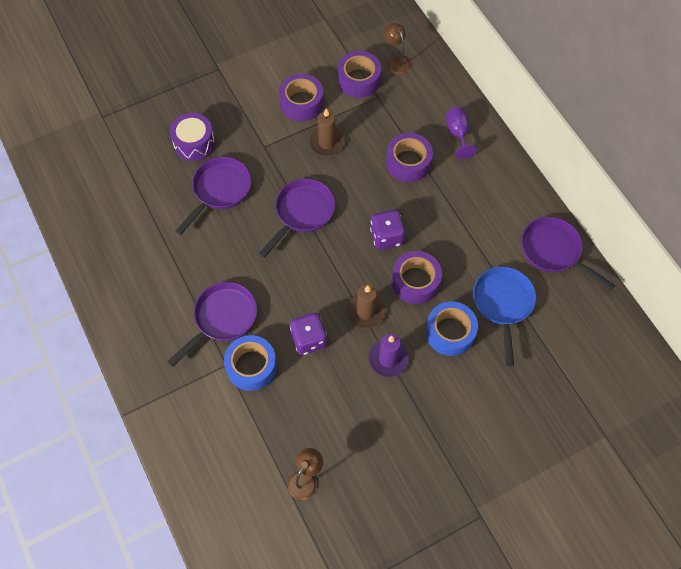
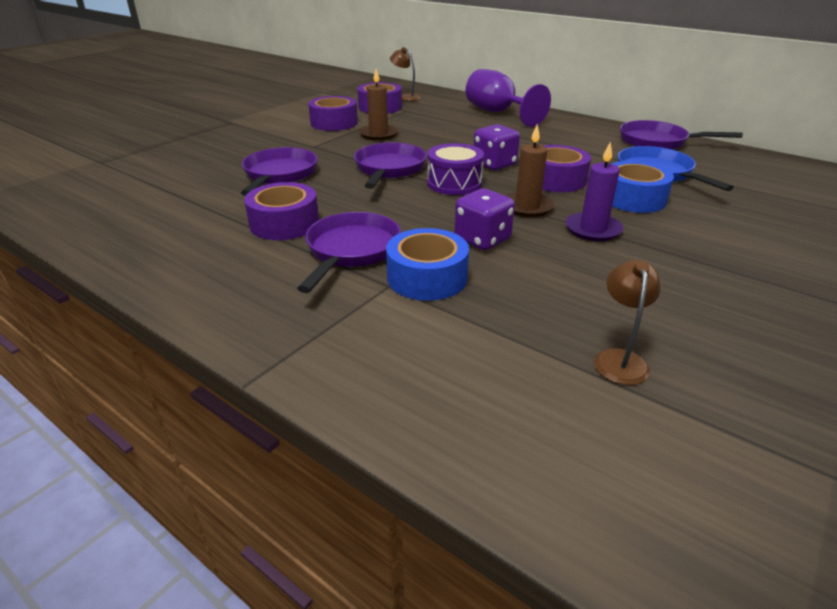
camera: 25 degrees left, 30 degrees down
(194, 143) = (229, 157): purple drum -> purple drum (454, 183)
(408, 163) = (469, 130): purple tape -> purple tape (284, 223)
(458, 134) = (497, 113): purple goblet -> purple goblet, size x1.74

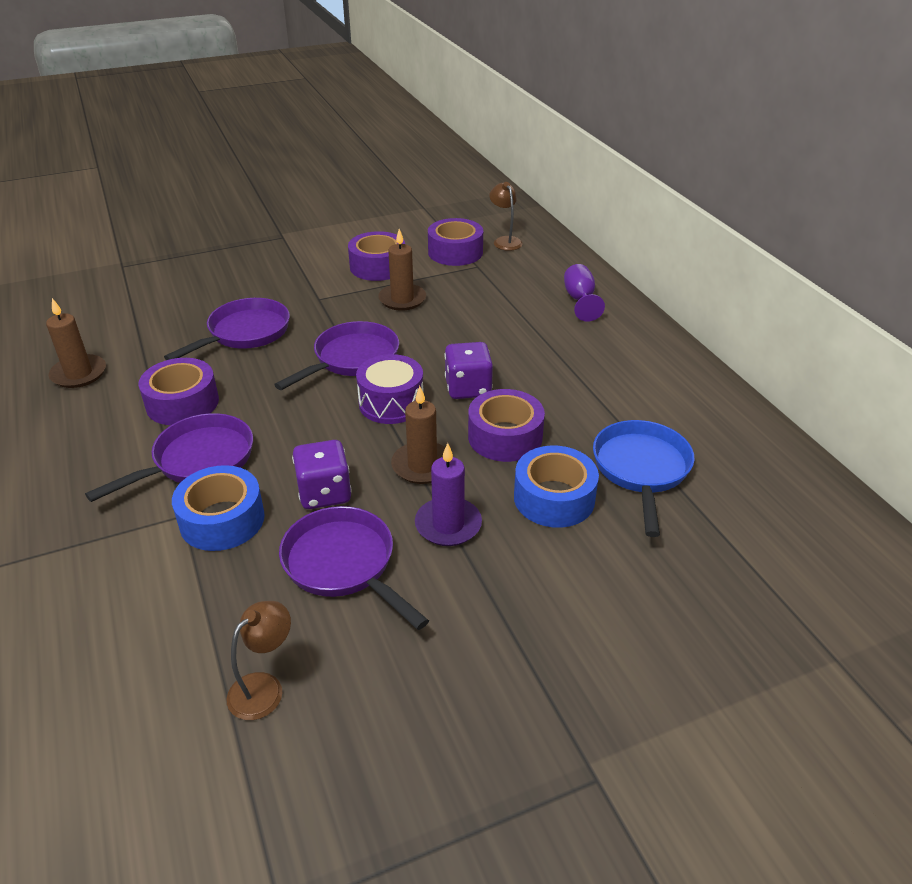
camera: 30 degrees right, 5 degrees up
(153, 231) = (79, 374): none -> brown candle
(497, 113) = (580, 300): purple goblet -> purple goblet, size x0.57
(657, 142) = (719, 416): purple pan -> purple pan (343, 564)

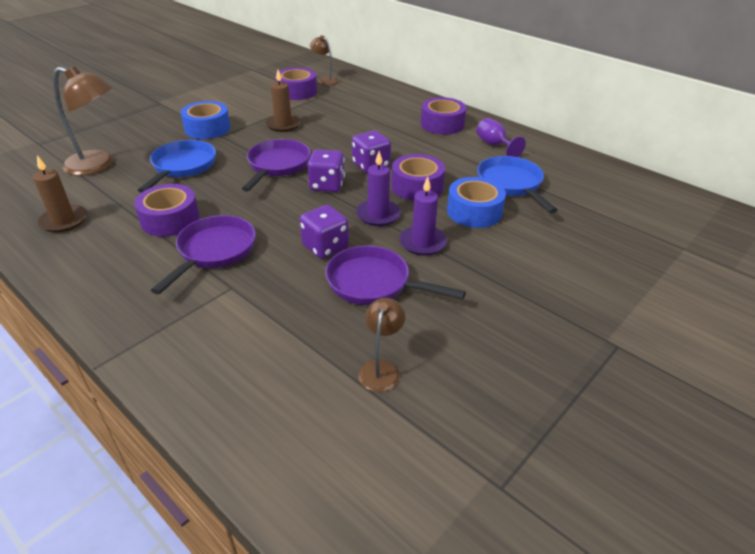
camera: 25 degrees left, 0 degrees up
(160, 309) = (98, 165): none -> brown lamp
(222, 520) = (264, 282): blue tape -> blue tape (207, 128)
(245, 333) = (182, 167): purple pan -> blue pan
(378, 266) = (249, 109): purple tape -> purple tape (442, 124)
(391, 403) = (327, 185): purple drum -> purple dice
(422, 465) = (378, 215): brown candle -> purple candle
(580, 300) = (401, 104): purple goblet -> purple goblet (494, 145)

